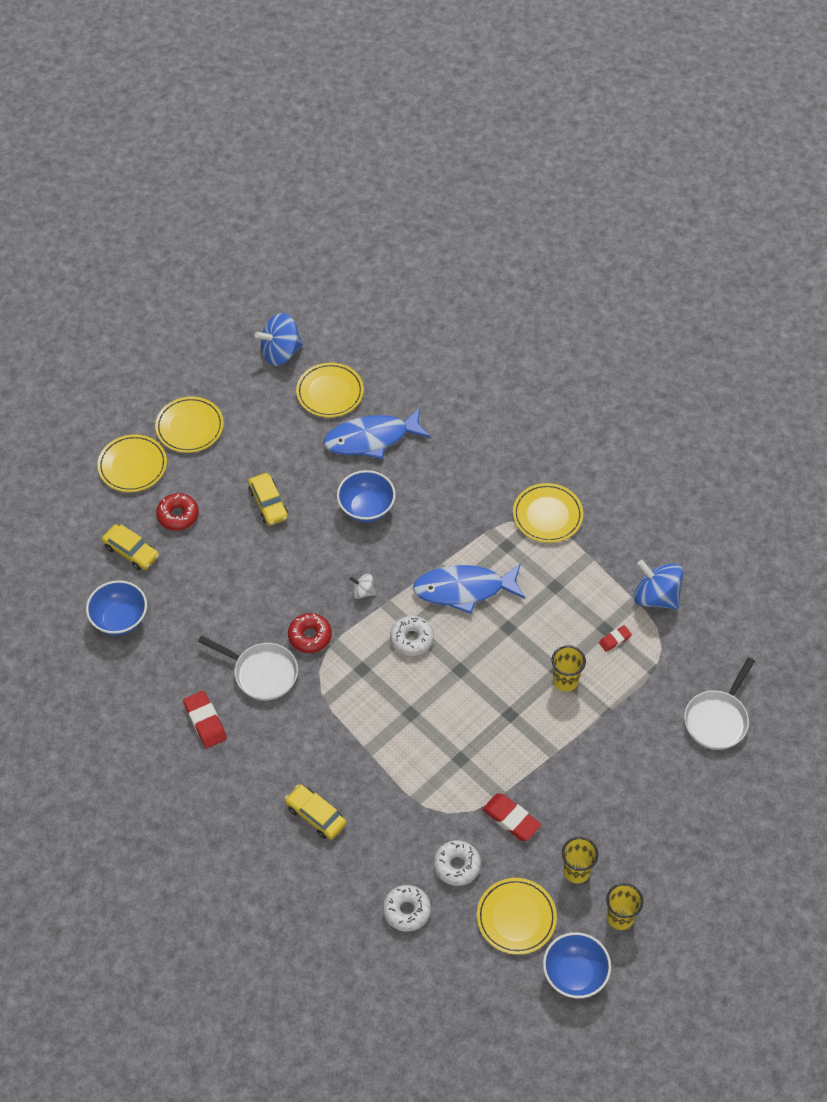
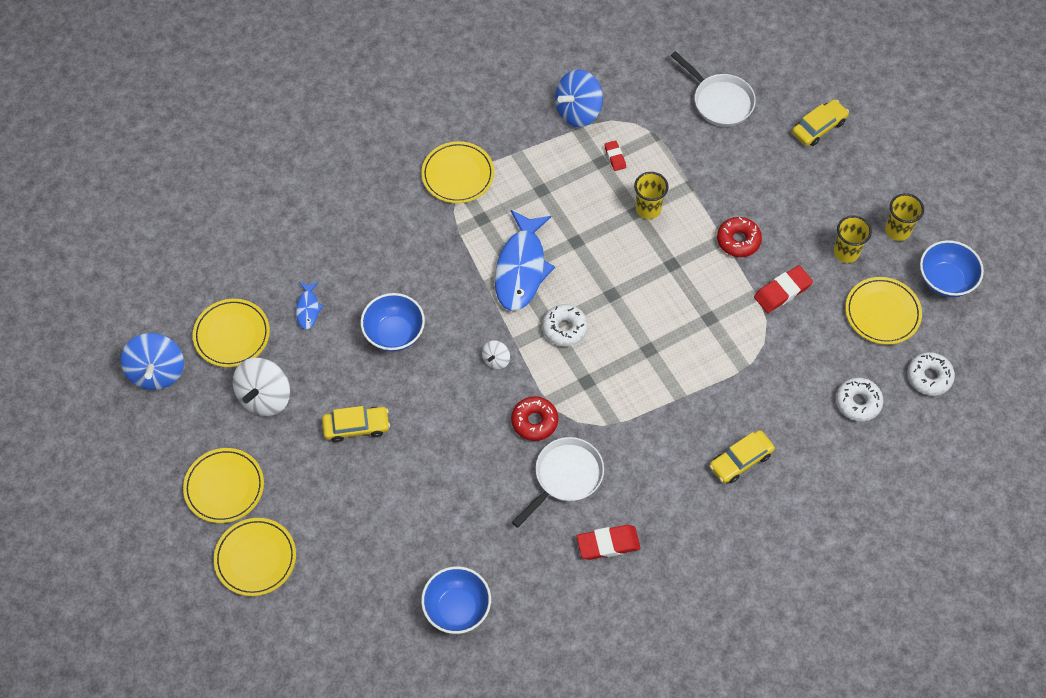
camera: 75 degrees left, 5 degrees up
(131, 551) = (372, 580): yellow car -> yellow car (819, 127)
(178, 515) = (340, 522): red donut -> red donut (738, 240)
(278, 431) = (265, 397): none -> white spinning top
(371, 439) = (308, 308): blue fish -> blue fish, size x0.47
(457, 865) = (820, 348): white donut -> white donut (929, 377)

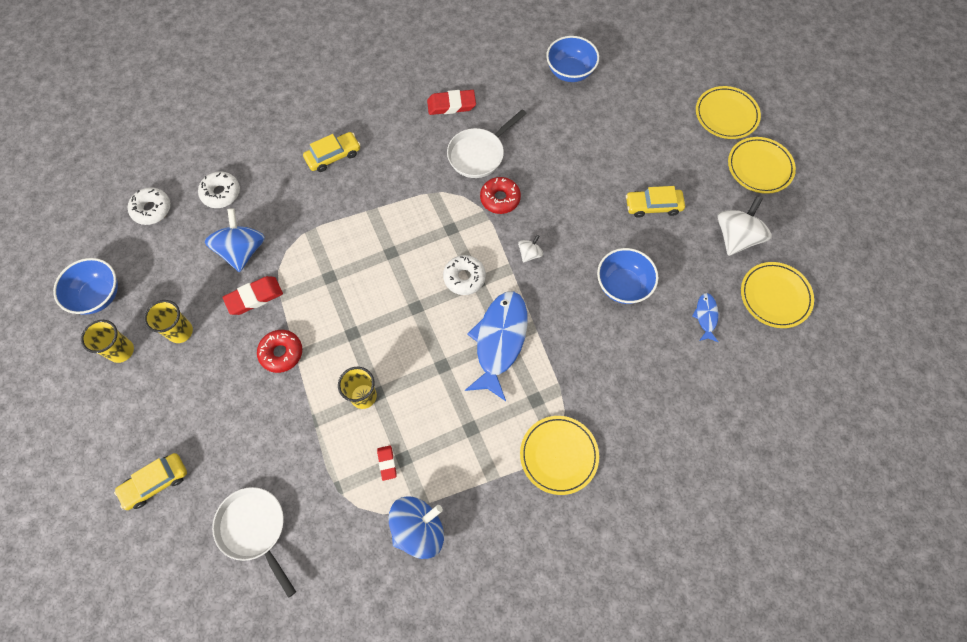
camera: 175 degrees left, 5 degrees up
(157, 372) = (838, 267): blue spinning top -> blue spinning top (242, 251)
(882, 313) = (169, 269): yellow plate -> none

